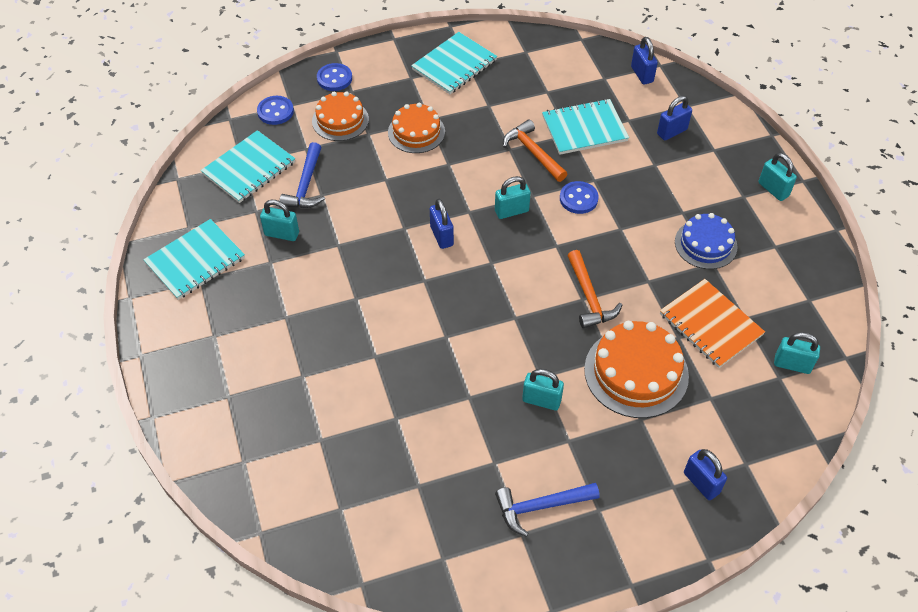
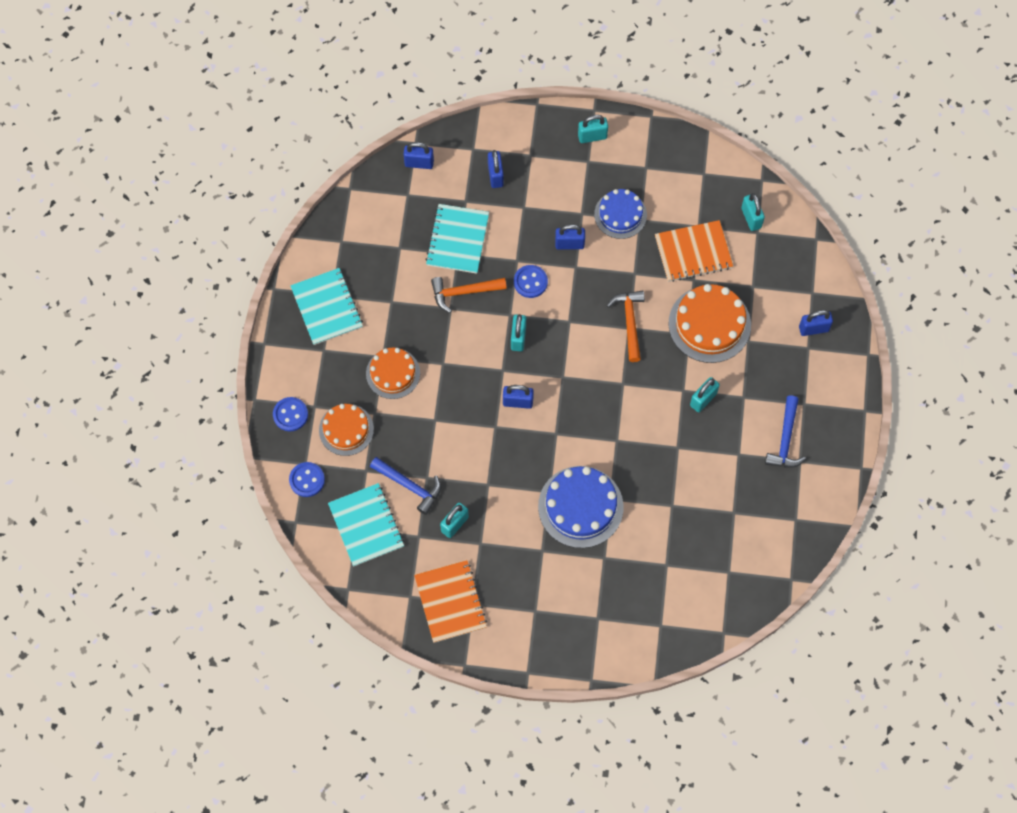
camera: 65 degrees left, 15 degrees up
(195, 261) = (450, 602): turquoise notebook -> orange notebook
(352, 332) = (580, 507): none -> blue cake
(589, 297) = (629, 322): orange hammer -> orange hammer turned 105 degrees counterclockwise
(641, 214) = (569, 244): none -> blue padlock
(792, 364) = (751, 218): turquoise padlock -> turquoise padlock turned 60 degrees counterclockwise

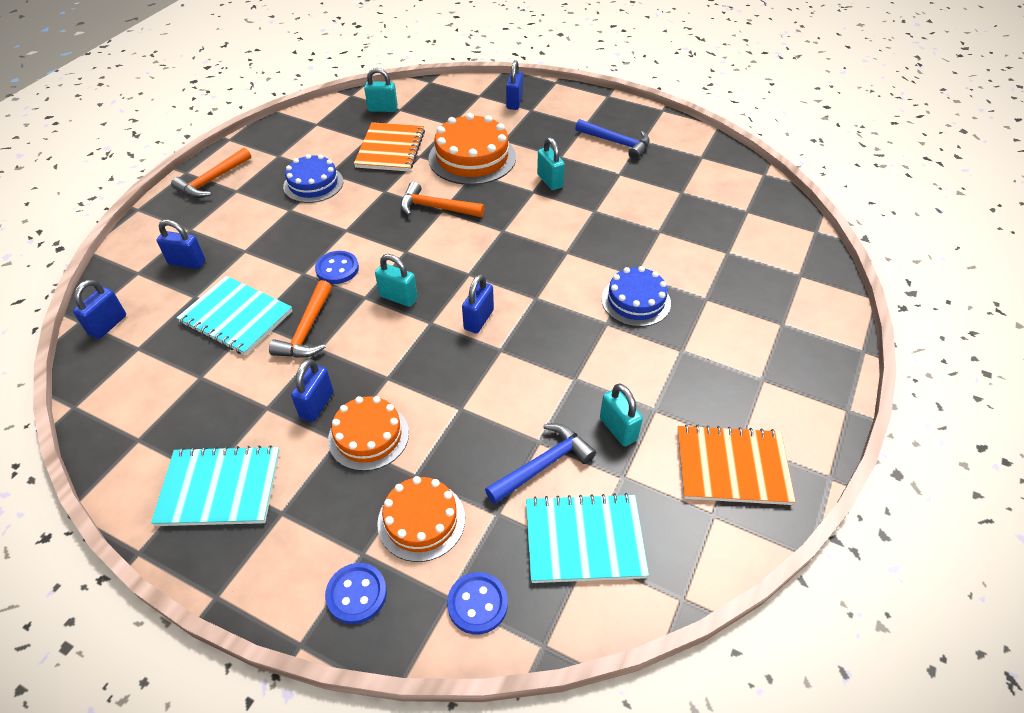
camera: 70 degrees left, 20 degrees down
(569, 244) = (316, 227): blue padlock -> blue padlock (317, 405)
(580, 507) = (636, 301): blue cake -> blue cake, size x0.65
(592, 136) = (212, 181): turquoise padlock -> orange hammer

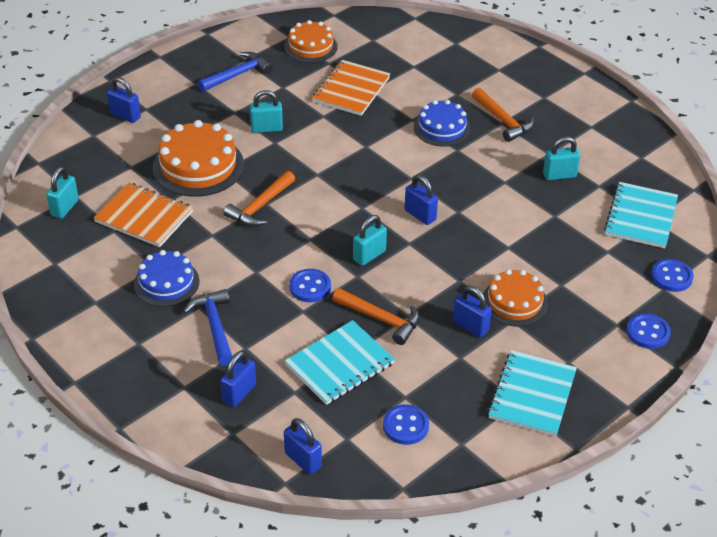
camera: 70 degrees left, 5 degrees down
(159, 387) = (405, 426): none -> blue button
(212, 181) = (107, 360): orange hammer -> orange hammer (503, 121)
(421, 520) = (600, 289): orange cake -> orange cake (310, 46)
(543, 465) = (576, 219): blue hammer -> blue hammer (214, 326)
(732, 466) = (609, 136): orange notebook -> orange notebook (351, 90)

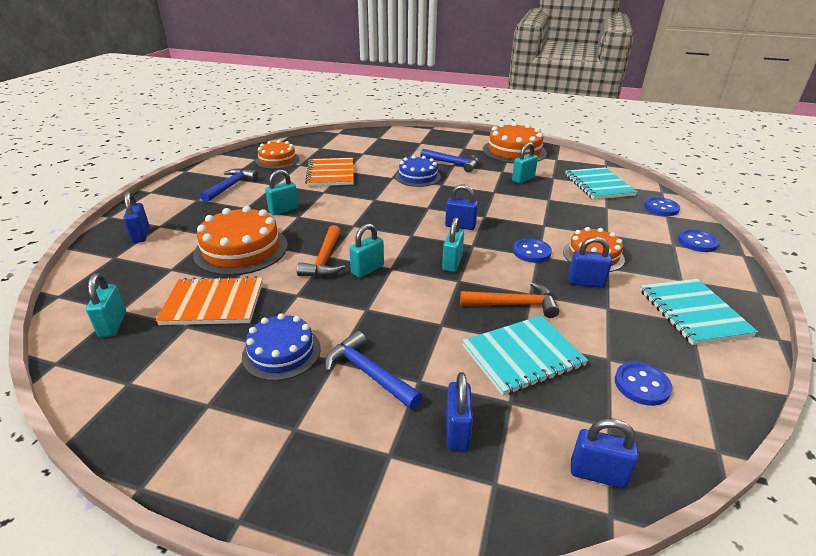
camera: 30 degrees left, 10 degrees down
(125, 116) = (141, 235): blue padlock -> blue padlock turned 75 degrees clockwise
(288, 232) = (367, 269): none -> turquoise padlock
(310, 287) = (428, 303): blue button -> blue button (531, 252)
(339, 364) = (522, 356): turquoise notebook -> turquoise notebook turned 45 degrees clockwise
(503, 121) = (453, 163): orange hammer -> blue hammer
(602, 124) = (514, 151): none -> orange cake

